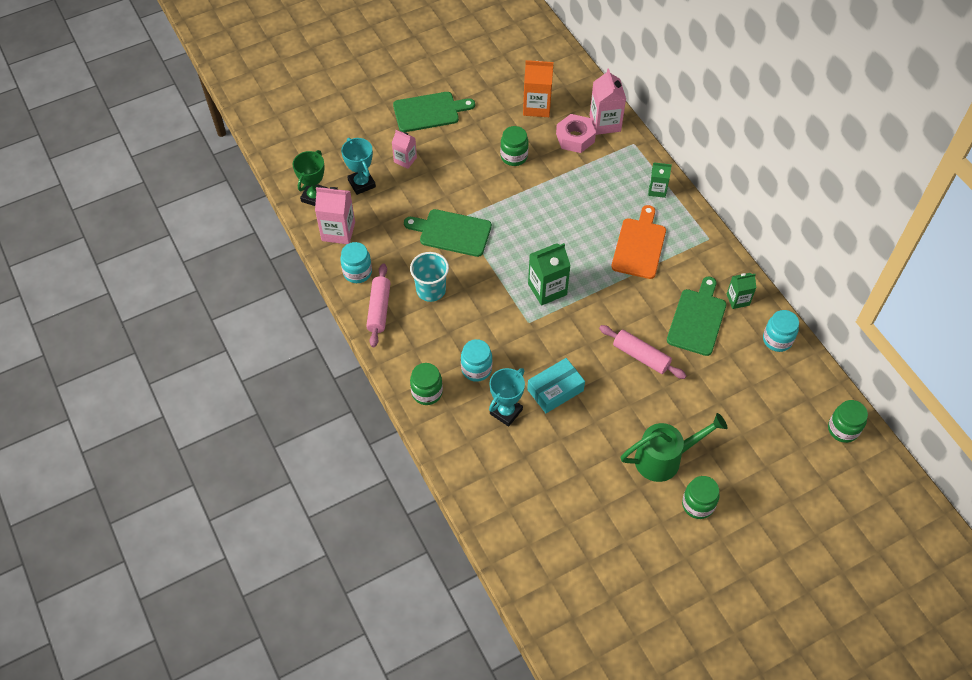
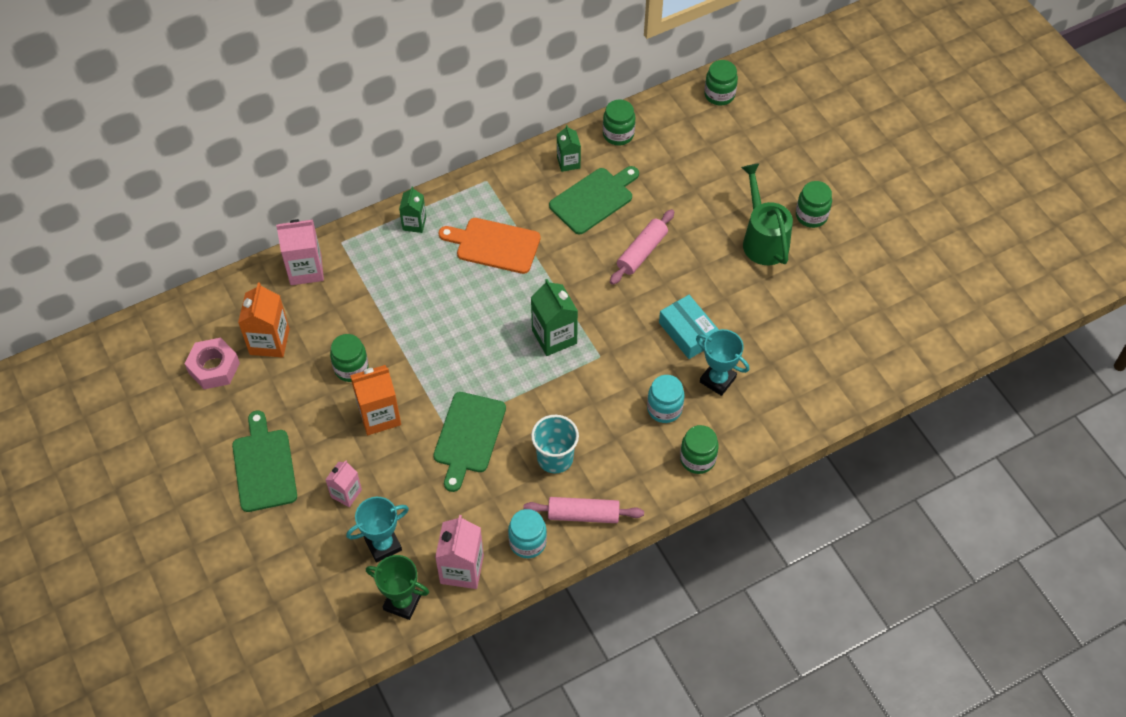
camera: 90 degrees left, 0 degrees up
(471, 176) = (379, 415): none -> orange carton
(575, 138) = (326, 302): pink nut -> pink nut (214, 368)
(697, 319) = (594, 199): green cutting board -> green cutting board turned 120 degrees clockwise
(777, 340) = (618, 134): turquoise jar -> green jar

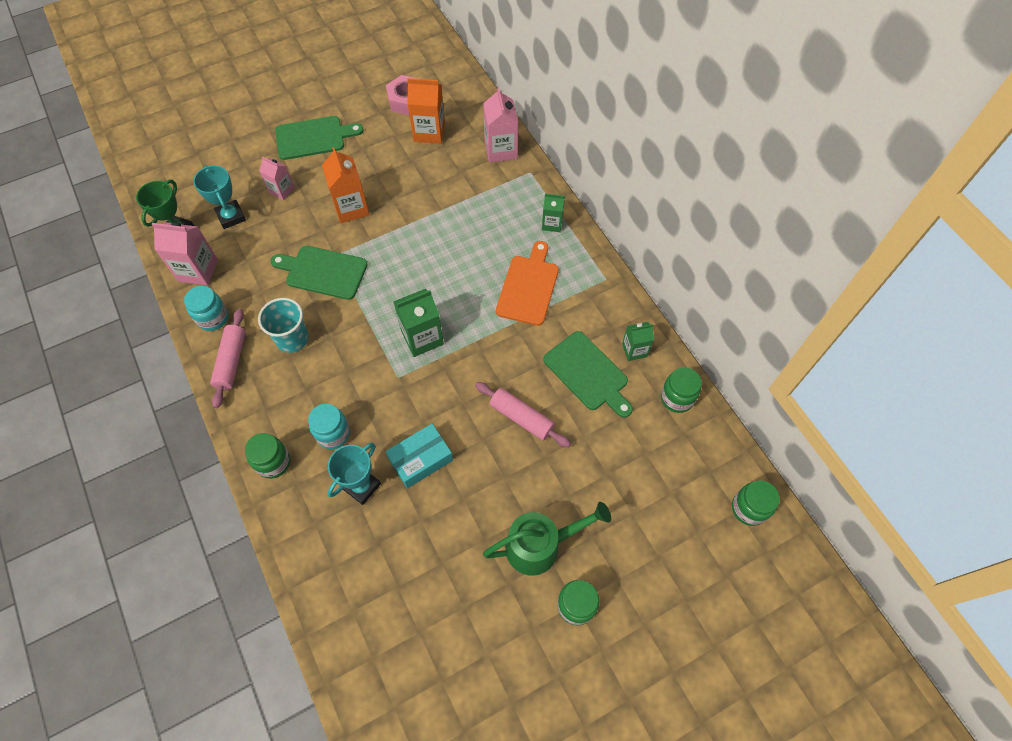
camera: 90 degrees right, 5 degrees up
(351, 368) = (399, 186): green jar -> none

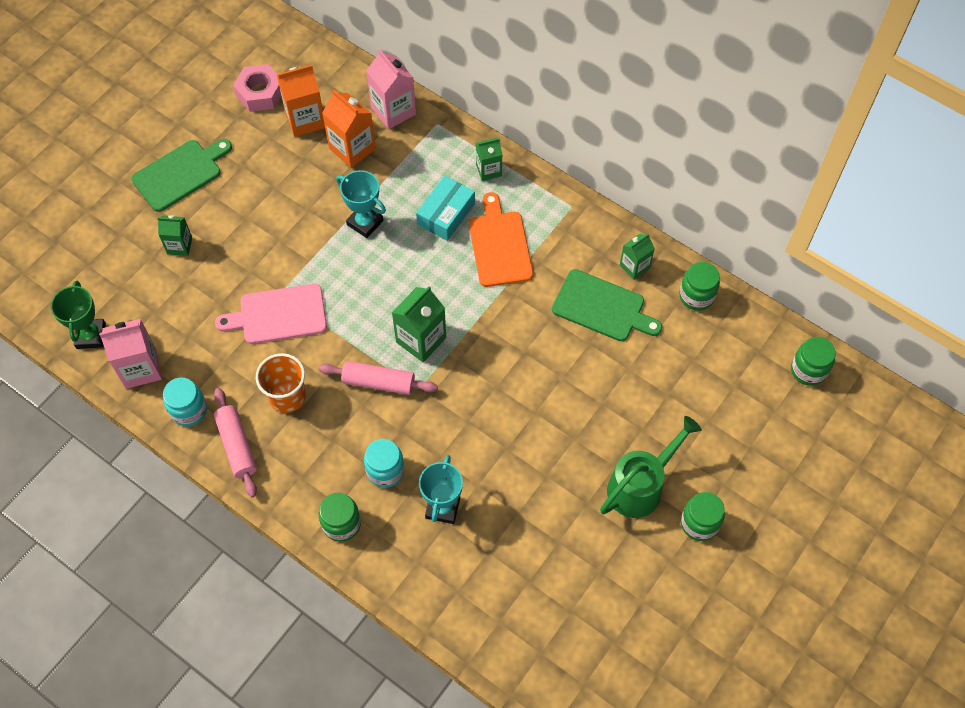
camera: 25 degrees left, 0 degrees up
(231, 216) = (141, 296): turquoise trophy -> turquoise trophy (365, 222)
(281, 190) = (179, 246): pink carton -> green carton
(292, 339) = (287, 396): turquoise cup -> orange cup
(323, 272) = (278, 315): green cutting board -> pink cutting board
(351, 208) = (268, 235): orange carton -> orange carton (352, 148)
(421, 459) = (486, 457): turquoise box -> turquoise box (446, 214)
(521, 418) = (561, 376): pink rolling pin -> pink rolling pin (379, 382)

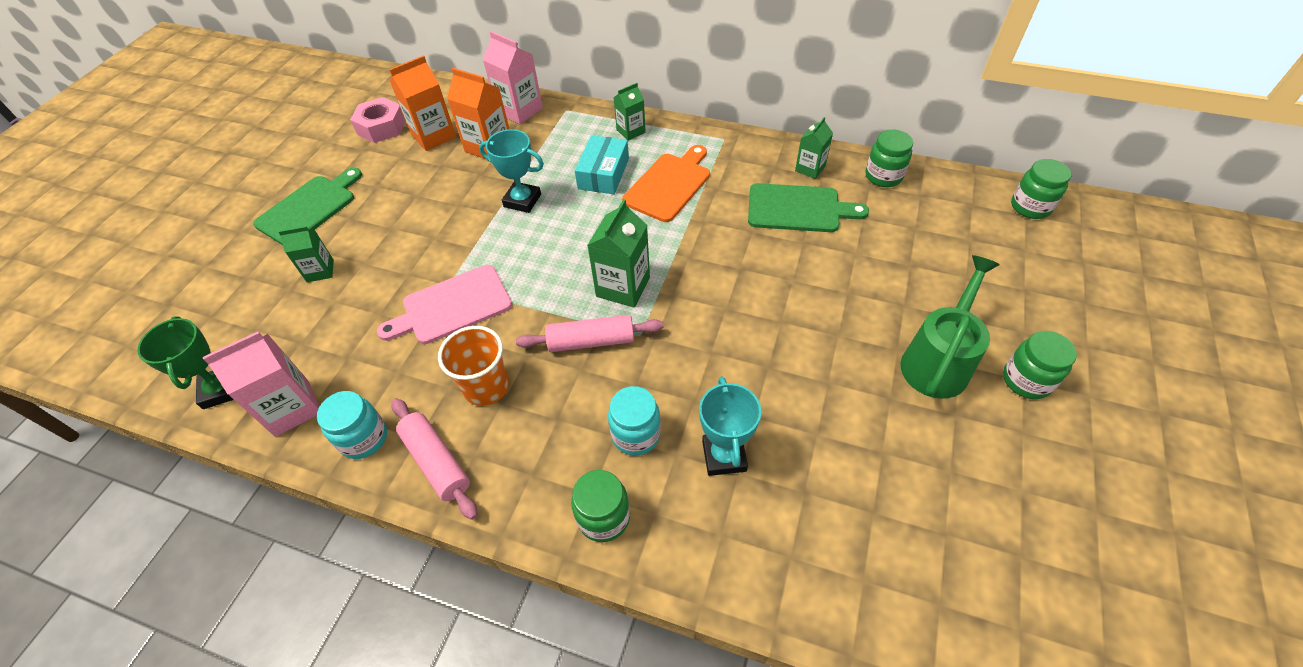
camera: 15 degrees left, 10 degrees down
(500, 245) = (669, 185): orange cutting board -> orange cutting board turned 60 degrees clockwise

